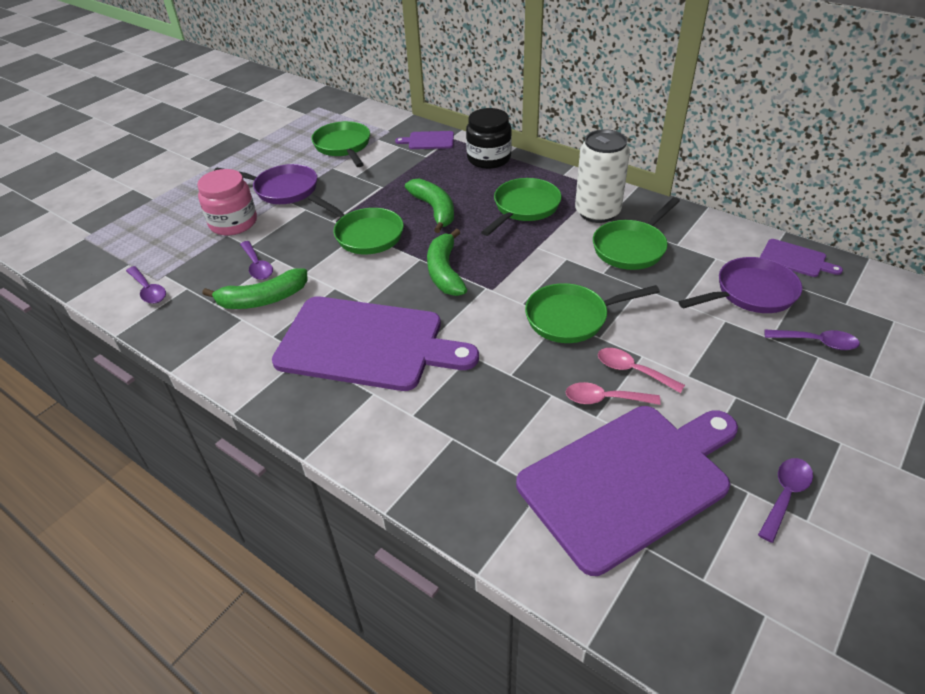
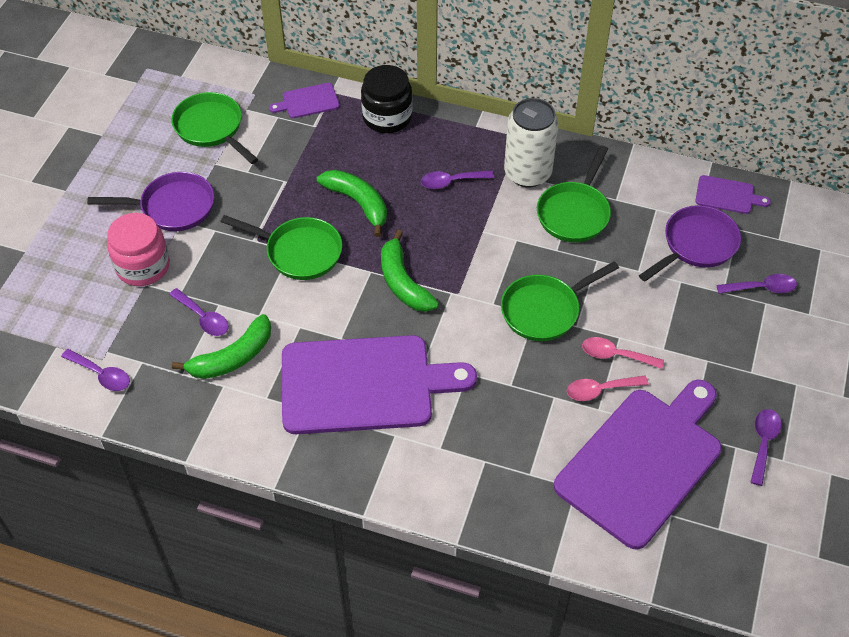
camera: 20 degrees left, 10 degrees up
(524, 208) = (451, 182): green pan -> purple spoon

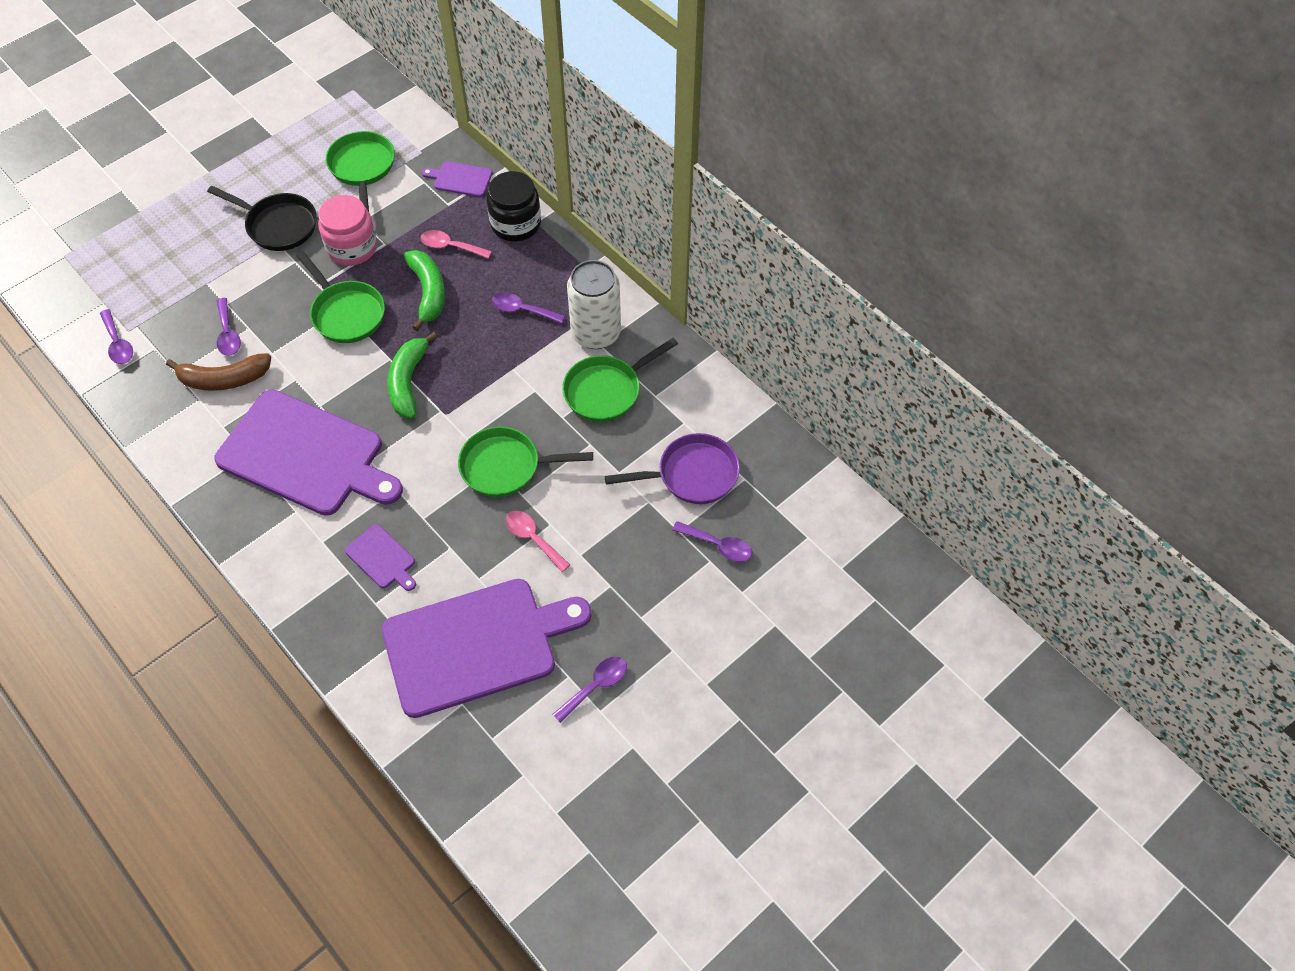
camera: 30 degrees right, 5 degrees up
(143, 266) = (217, 266): pink jar -> pink jar (352, 247)
(172, 207) = (278, 225): purple pan -> black pan
(232, 357) = (224, 379): green banana -> brown banana
(600, 390) = (494, 563): pink spoon -> pink spoon (451, 246)
(727, 195) = (762, 442): purple cutting board -> purple cutting board (382, 558)

